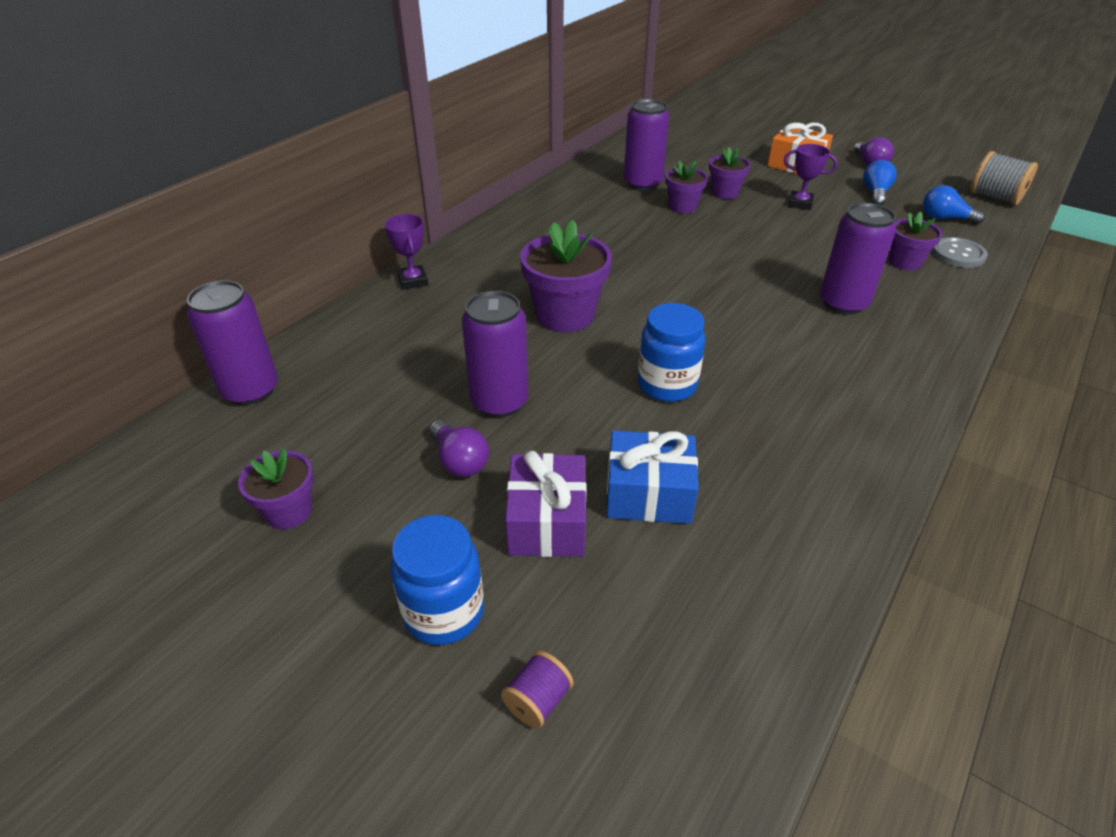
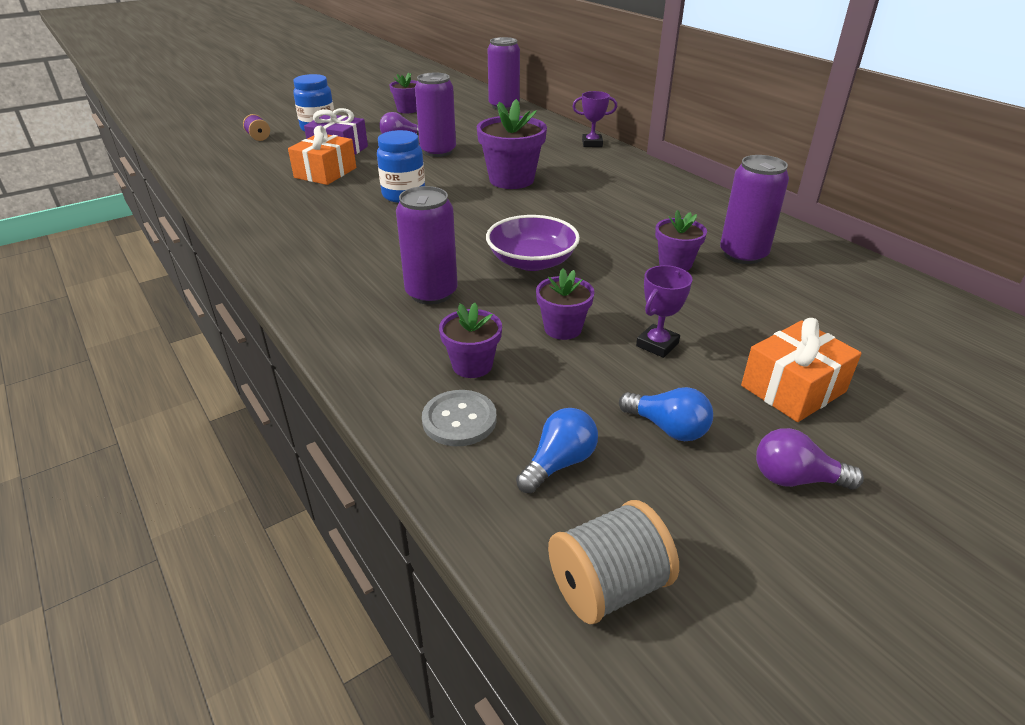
camera: 110 degrees right, 5 degrees down
(648, 494) = (325, 173): blue gift -> orange gift
(724, 193) = (705, 299): purple flower pot -> purple flower pot (563, 328)
(741, 266) = (532, 261): none -> purple bowl

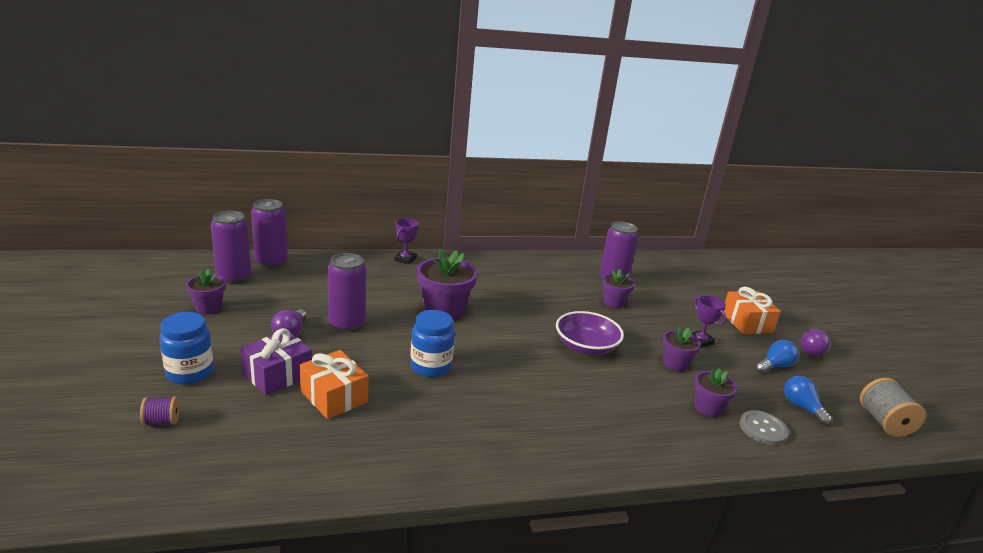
camera: 70 degrees left, 10 degrees down
(431, 293) = (612, 399): purple can -> purple can (234, 276)

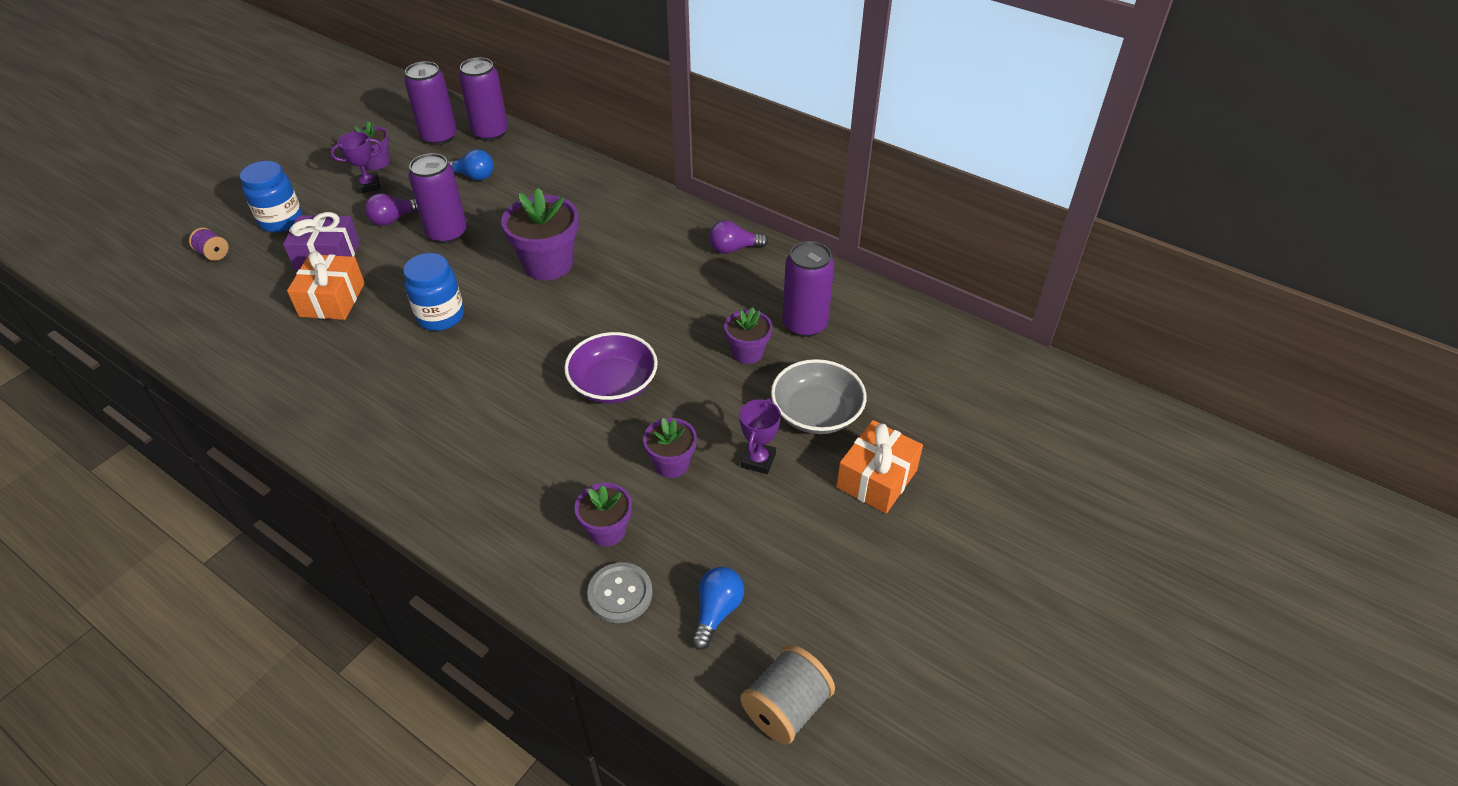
camera: 50 degrees right, 20 degrees up
(405, 259) = (613, 183): purple trophy -> purple trophy (368, 185)
(683, 311) = (816, 413): none -> grey bowl
(774, 366) = (790, 549): blue light bulb -> blue light bulb (473, 176)
(812, 350) = (894, 570): purple light bulb -> purple light bulb (734, 249)

